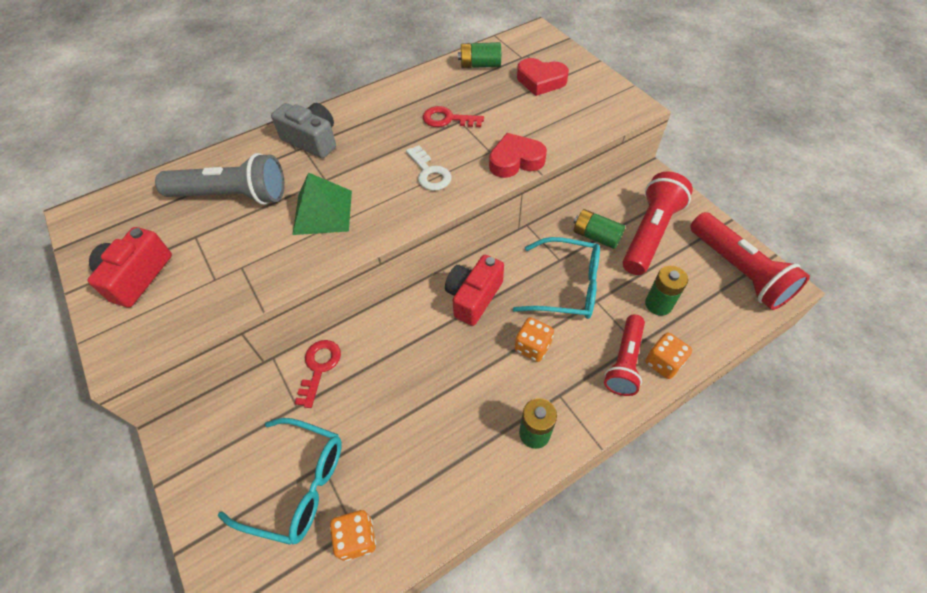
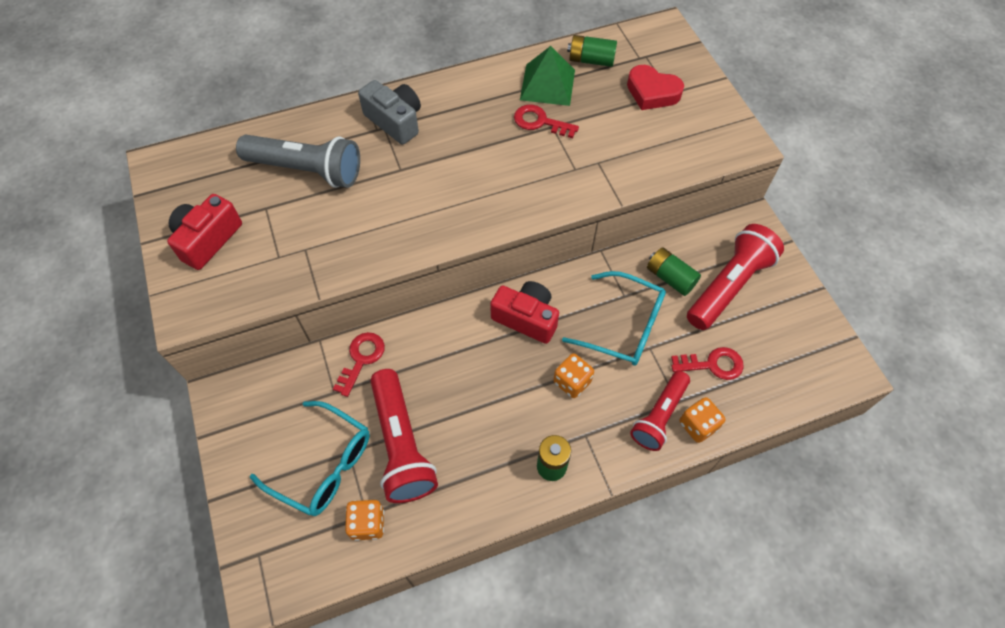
camera: 10 degrees right, 5 degrees up
(323, 212) = (392, 205): green pyramid -> green pyramid (547, 84)
(429, 173) = (507, 182): white key -> none
(473, 297) = (526, 318): red camera -> red camera turned 75 degrees clockwise
(515, 160) = (599, 185): red heart -> none
(658, 304) = (712, 364): green battery -> red key
(738, 270) = (809, 345): red flashlight -> red flashlight (401, 444)

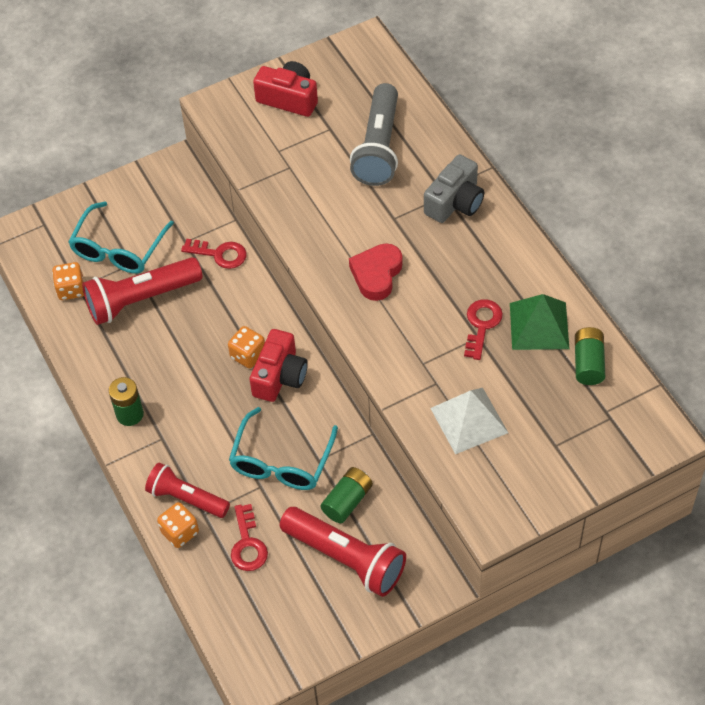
camera: 85 degrees right, 5 degrees down
(572, 382) = (215, 422): orange dice -> orange dice (248, 355)
(640, 144) = (469, 420): none -> white pyramid
(652, 92) = (551, 427): red heart -> red heart (376, 274)

